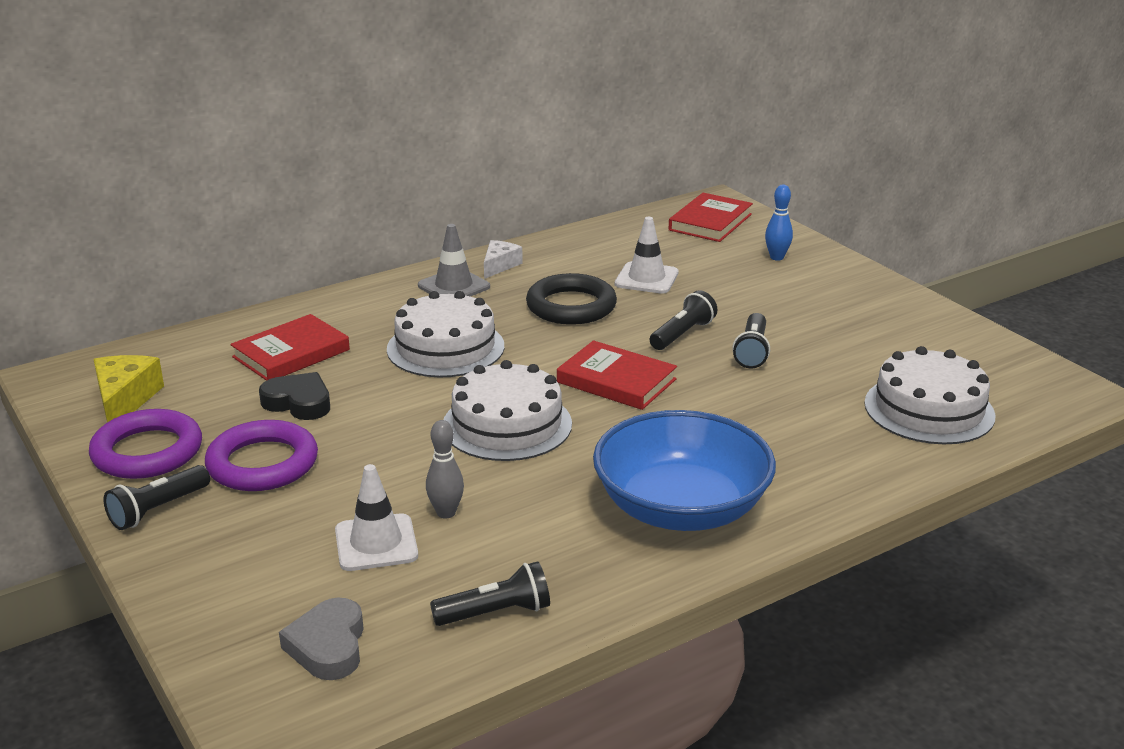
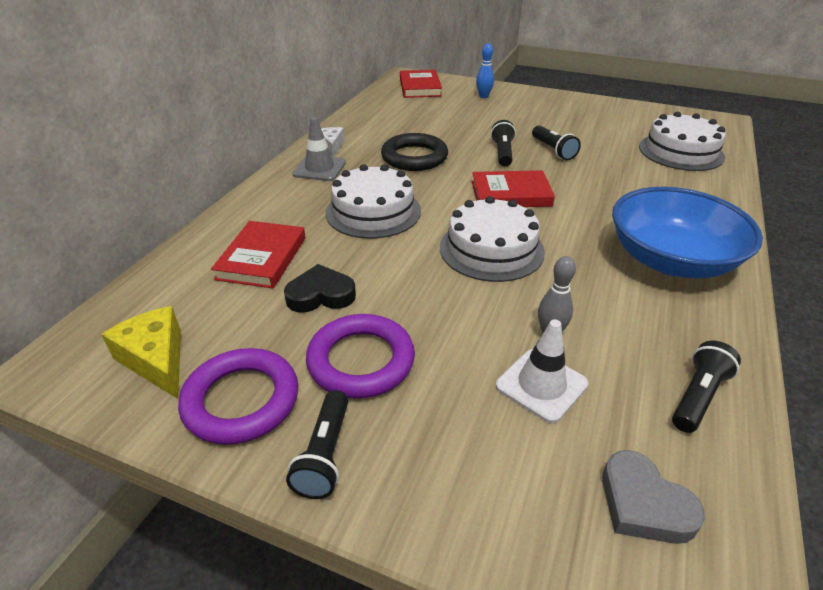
camera: 35 degrees left, 10 degrees up
(646, 278) = (433, 127): white traffic cone -> none

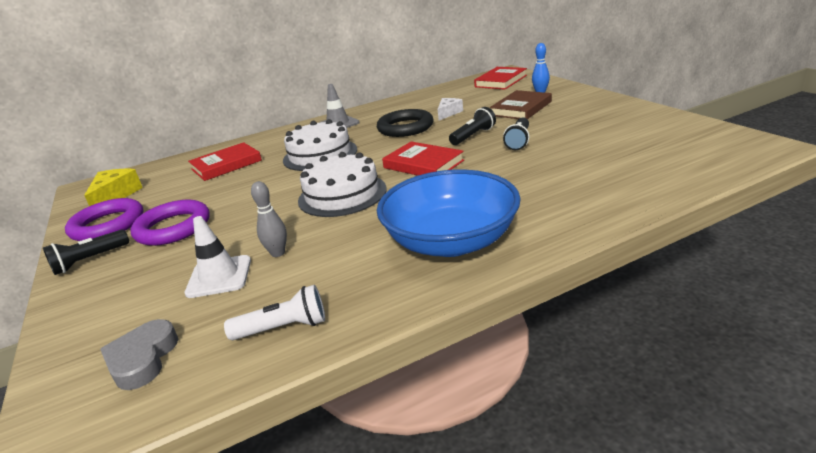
camera: 45 degrees right, 10 degrees down
(321, 295) = (216, 191): black heart -> none
(331, 146) = (369, 112): white cheese -> white cheese (448, 113)
(495, 116) = (521, 108): none -> brown book
(681, 151) = (647, 165): white cake -> none
(698, 396) = (284, 328): black flashlight -> white flashlight

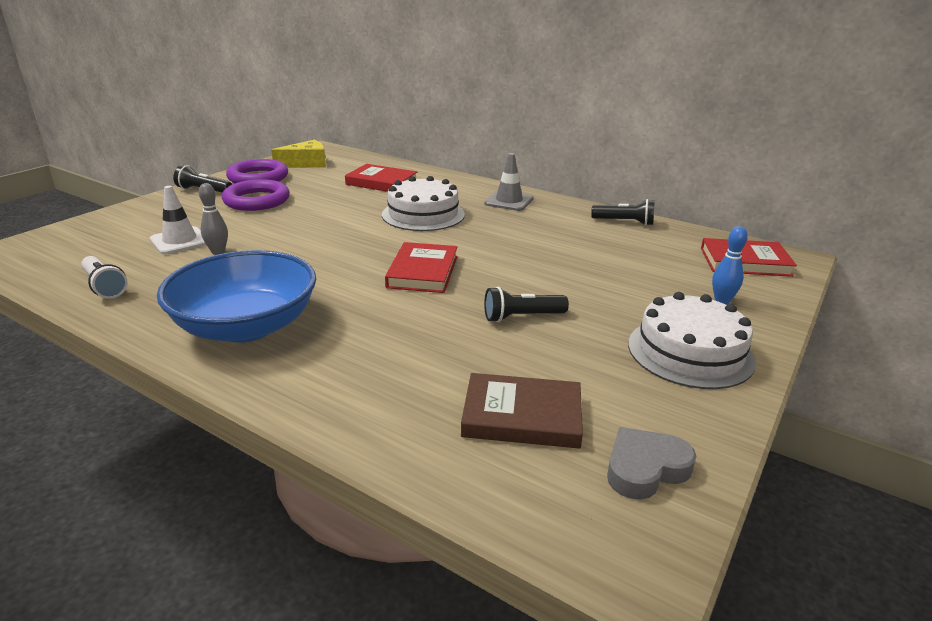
camera: 55 degrees right, 0 degrees up
(143, 359) = (74, 250): grey heart -> grey heart (645, 468)
(342, 194) = (335, 249): white cake -> white cake (690, 352)
(405, 127) = (522, 238): black ring -> none
(448, 113) = (587, 252): white cheese -> none
(473, 136) = (522, 283): black flashlight -> black flashlight (624, 222)
(521, 108) = (643, 298): brown book -> brown book (522, 416)

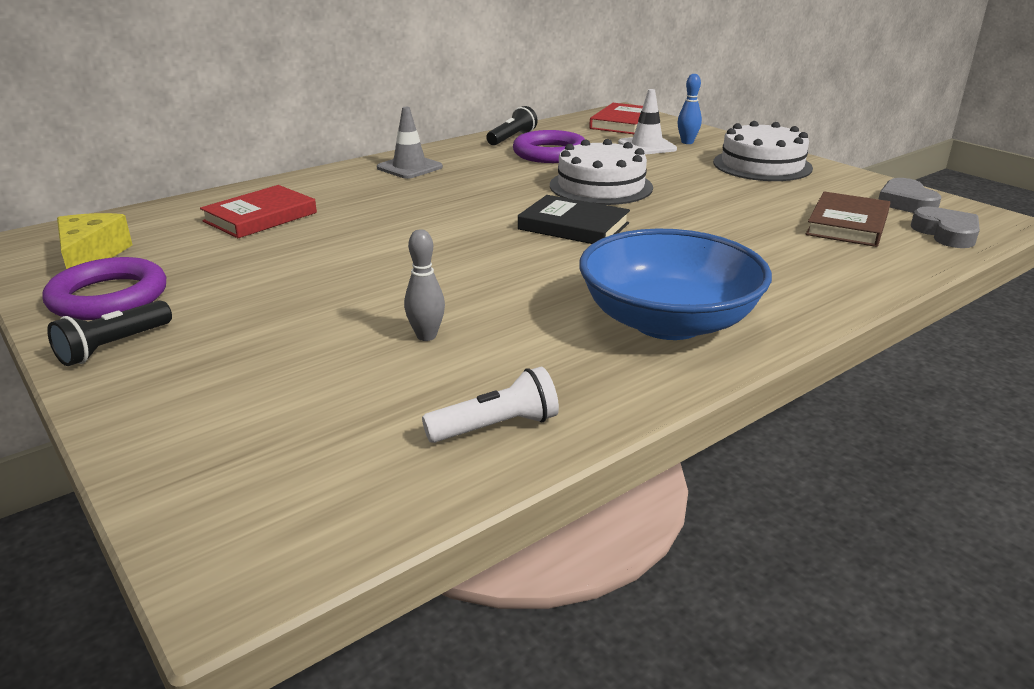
camera: 70 degrees left, 0 degrees up
(180, 241) = (354, 366): white traffic cone -> white traffic cone (647, 146)
(257, 200) = (230, 302): purple ring -> purple ring (550, 153)
(422, 272) = (573, 226): red book -> black book
(423, 214) = (408, 208): white cake -> white cake (601, 186)
(521, 317) = (691, 202): black flashlight -> none
(543, 501) = (946, 233): none -> grey heart

